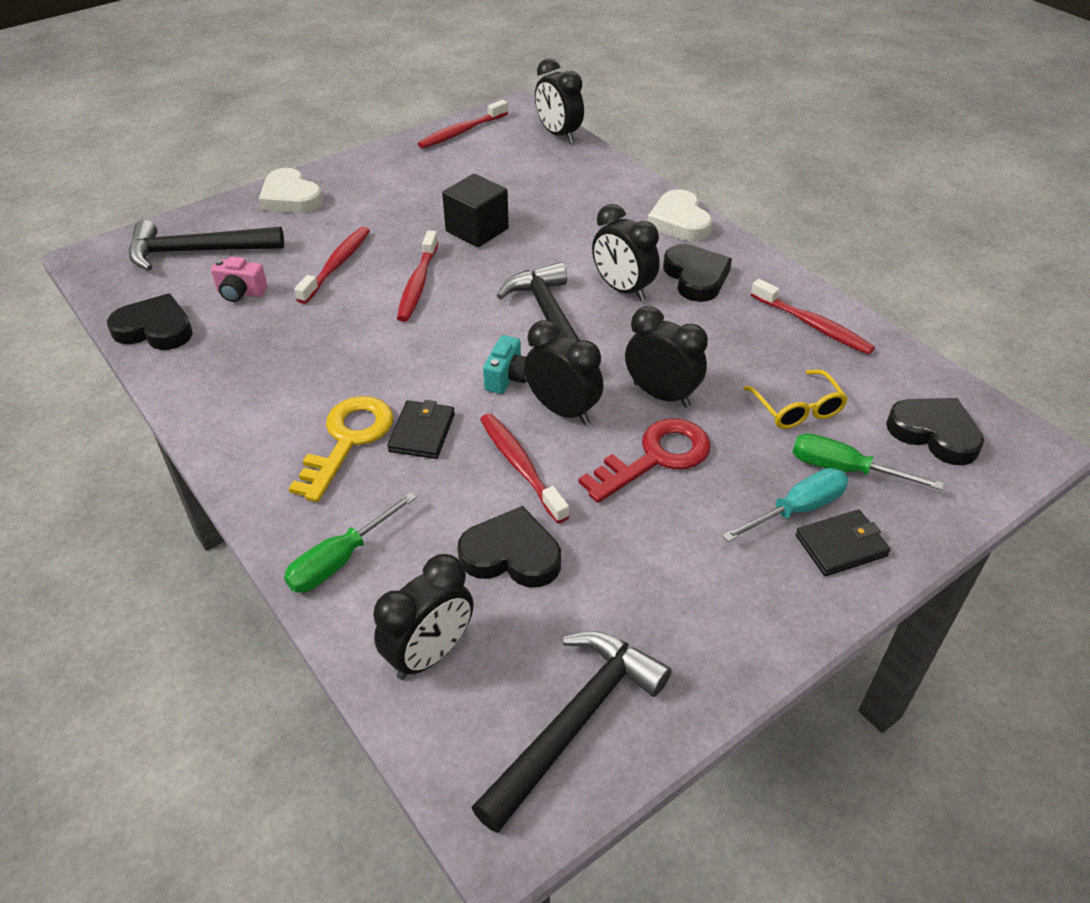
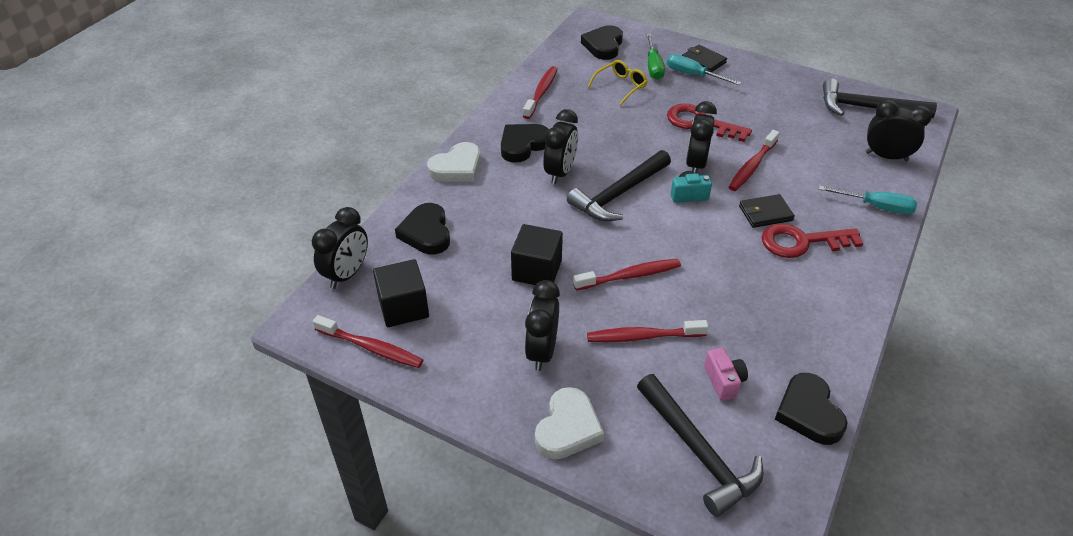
camera: 115 degrees left, 0 degrees up
(340, 560) = (876, 207): green screwdriver -> turquoise screwdriver
(348, 441) = (802, 242): yellow key -> red key
(493, 153) = (403, 307): none -> black cube
(511, 555) = (809, 151): black heart -> black heart (426, 233)
(661, 395) = (650, 132): black clock -> black clock (542, 351)

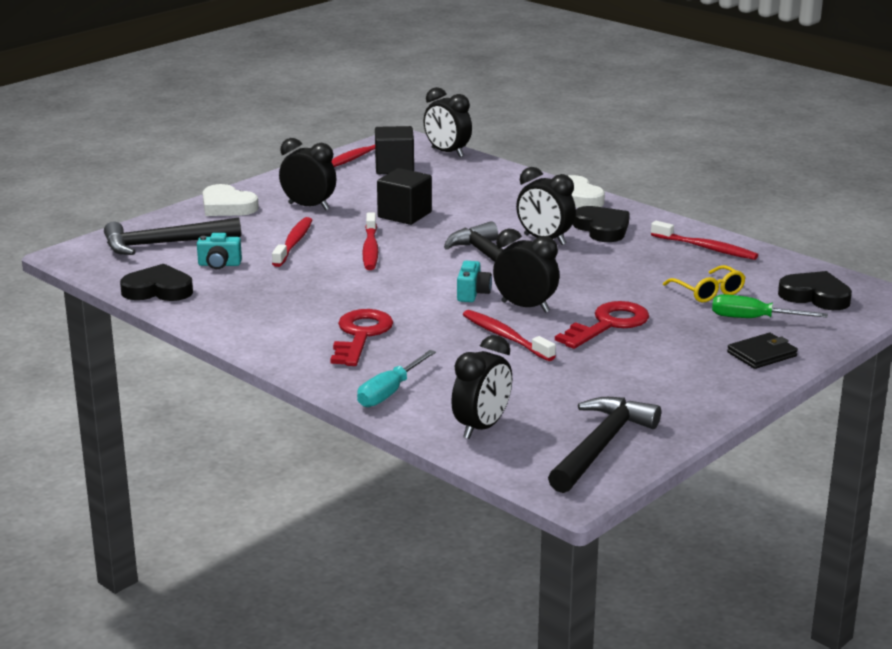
camera: 105 degrees right, 20 degrees down
(426, 233) = (483, 180): black heart -> none
(693, 75) = (724, 340): turquoise screwdriver -> none
(724, 381) = (219, 265): pink camera -> turquoise camera
(765, 213) = (418, 326): black wallet -> none

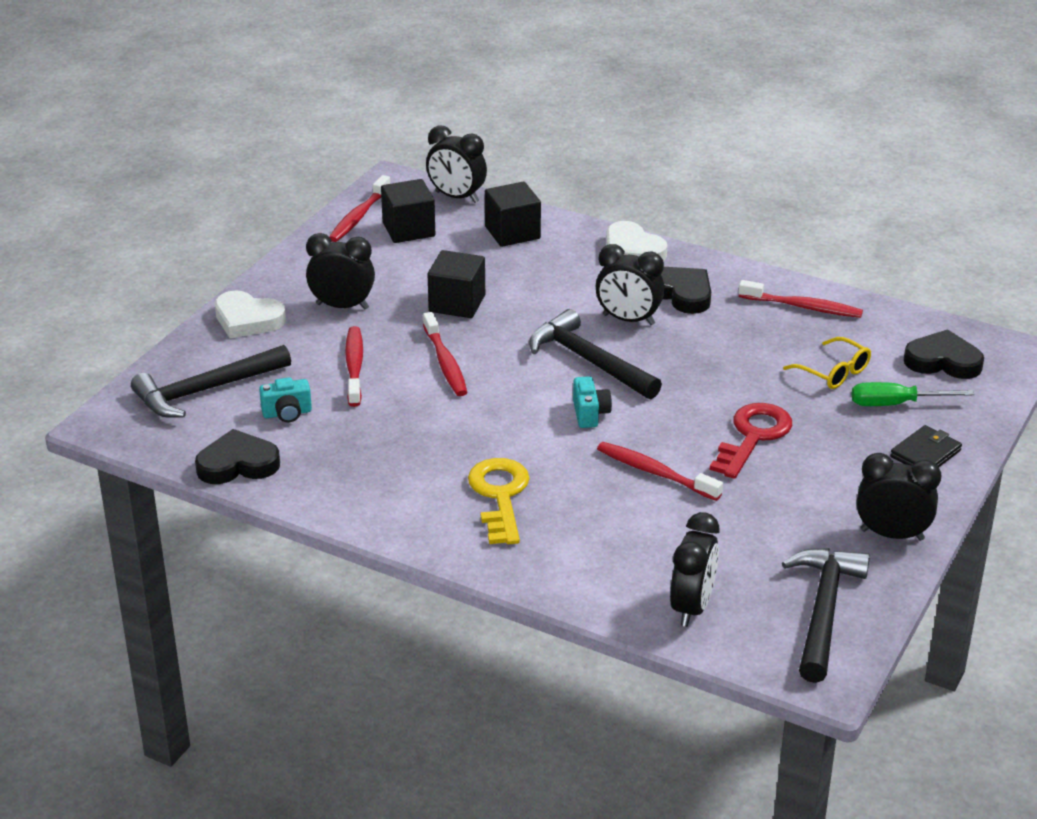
camera: 15 degrees left, 10 degrees up
(360, 335) = (500, 496): red key -> yellow key
(389, 392) = (572, 574): turquoise screwdriver -> none
(480, 178) = (512, 233): none -> black cube
(525, 307) = (655, 424): black clock -> black clock (892, 534)

